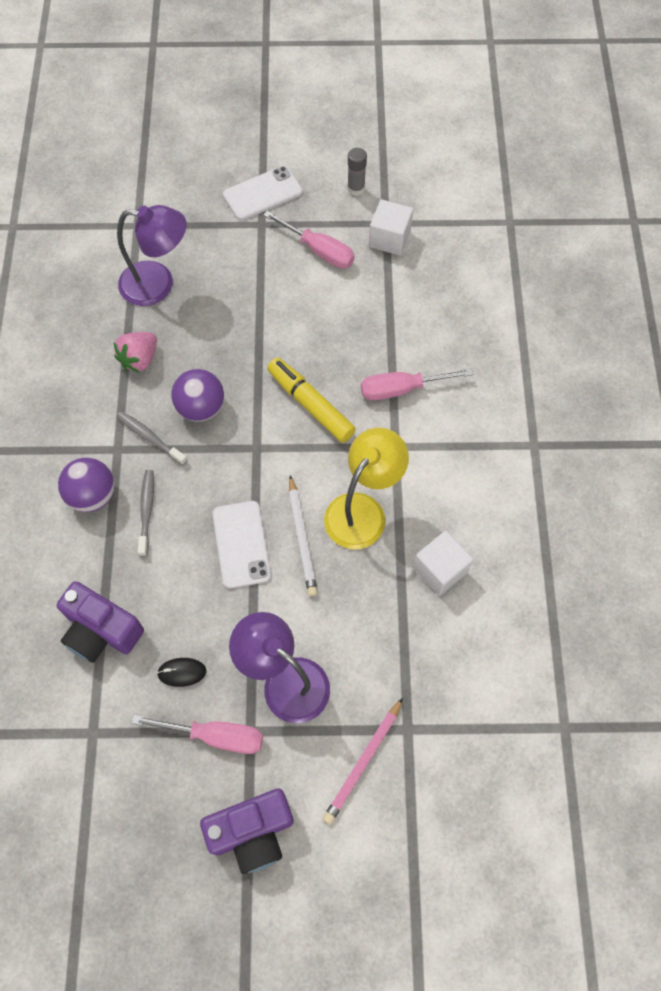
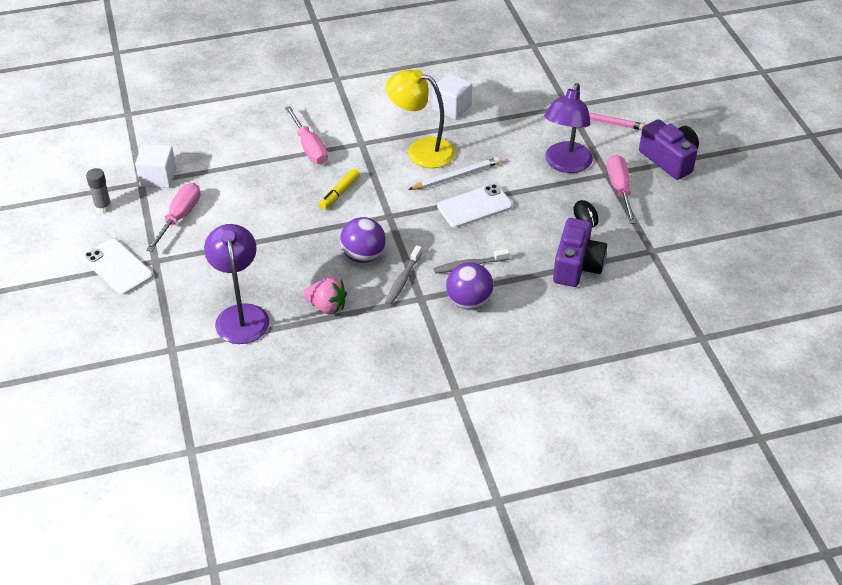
camera: 105 degrees left, 20 degrees down
(310, 405) = (339, 193): yellow marker -> yellow marker, size x0.64

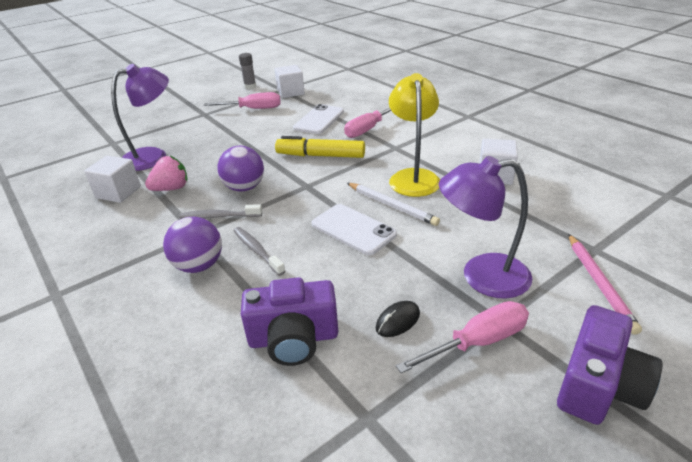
camera: 70 degrees right, 10 degrees down
(118, 267) = (193, 105): white phone -> white phone (319, 120)
(305, 347) = (118, 192): none -> white cube
(327, 307) = (171, 188): pink strawberry -> pink strawberry turned 120 degrees counterclockwise
(339, 193) = (321, 156): yellow marker -> yellow marker, size x1.57

